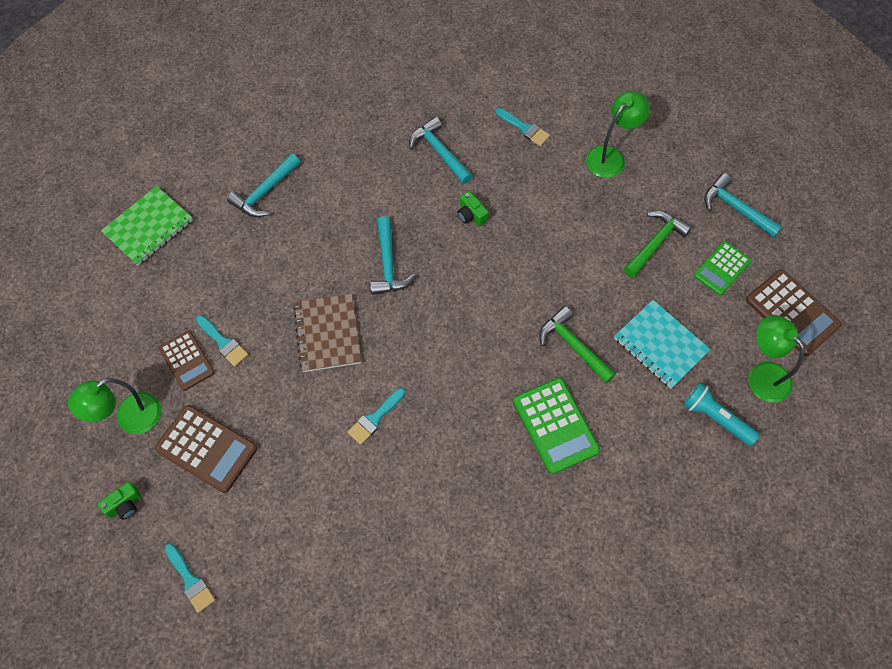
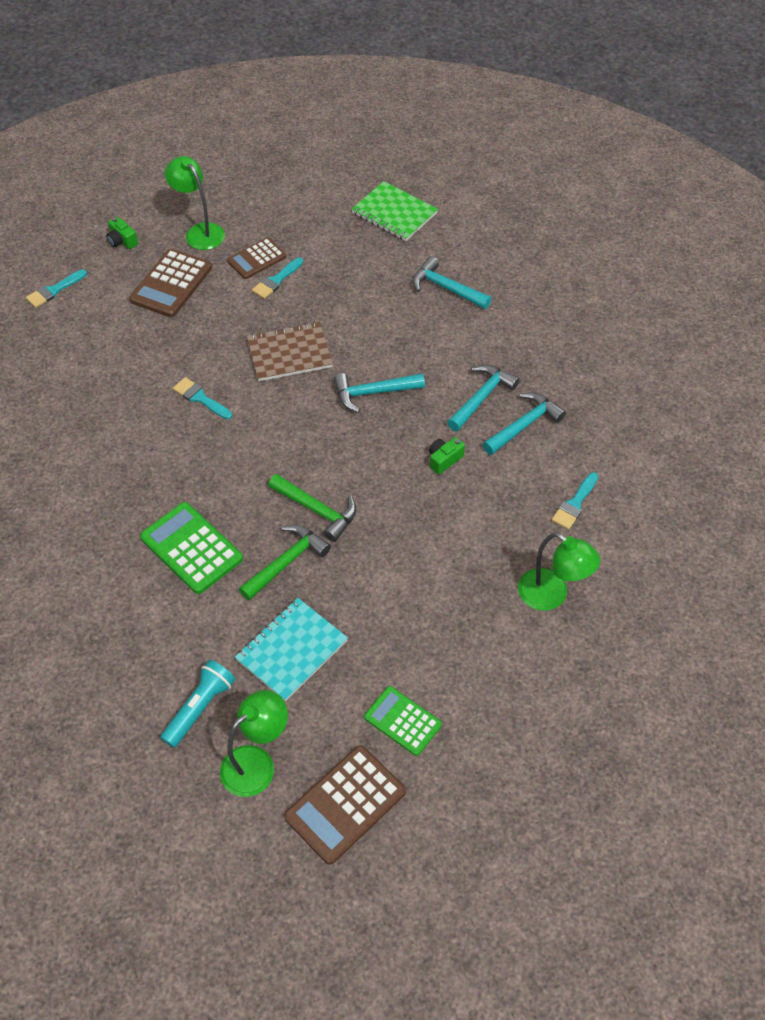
camera: 85 degrees right, 10 degrees down
(555, 425) = (191, 548): green calculator -> green calculator turned 75 degrees clockwise
(655, 243) = (431, 646): green hammer -> green hammer (317, 510)
(735, 208) = (496, 741): turquoise hammer -> turquoise hammer (482, 397)

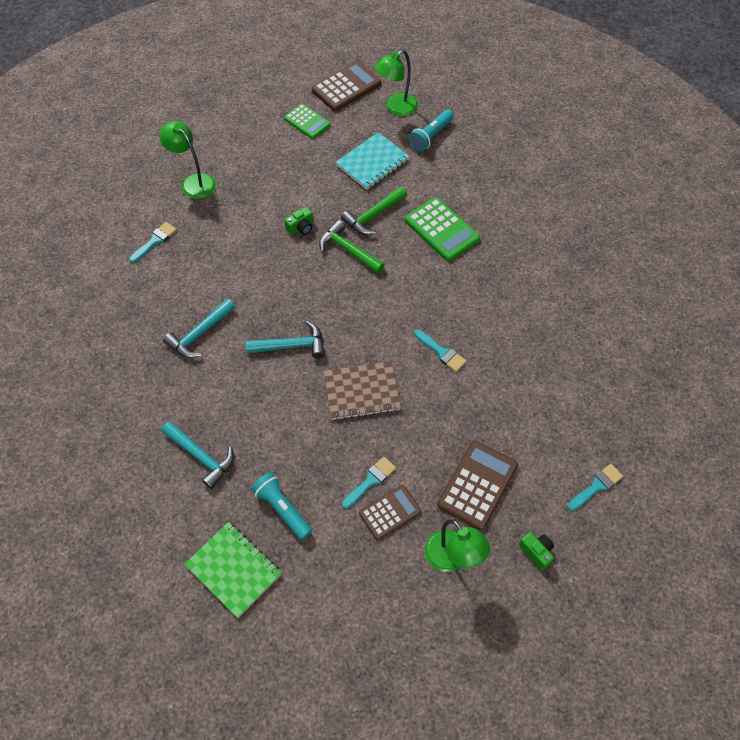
camera: 175 degrees left, 5 degrees up
(358, 255) = (282, 509): none -> turquoise flashlight
(444, 459) = (244, 282): green camera -> green camera (301, 227)
(524, 425) = (171, 306): turquoise hammer -> none

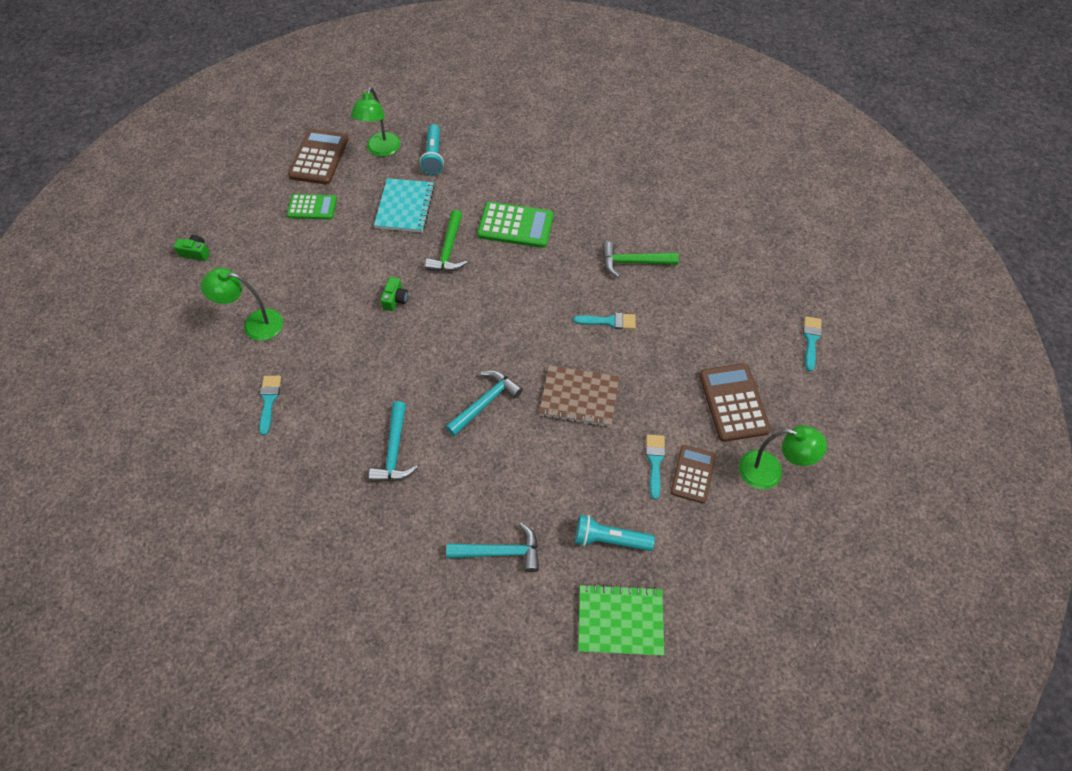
camera: 40 degrees left, 0 degrees up
(348, 250) = (455, 291): green hammer -> green hammer (633, 262)
(362, 392) = (579, 397): brown notebook -> brown notebook turned 60 degrees clockwise
(536, 552) = (819, 419): green camera -> green camera (196, 253)

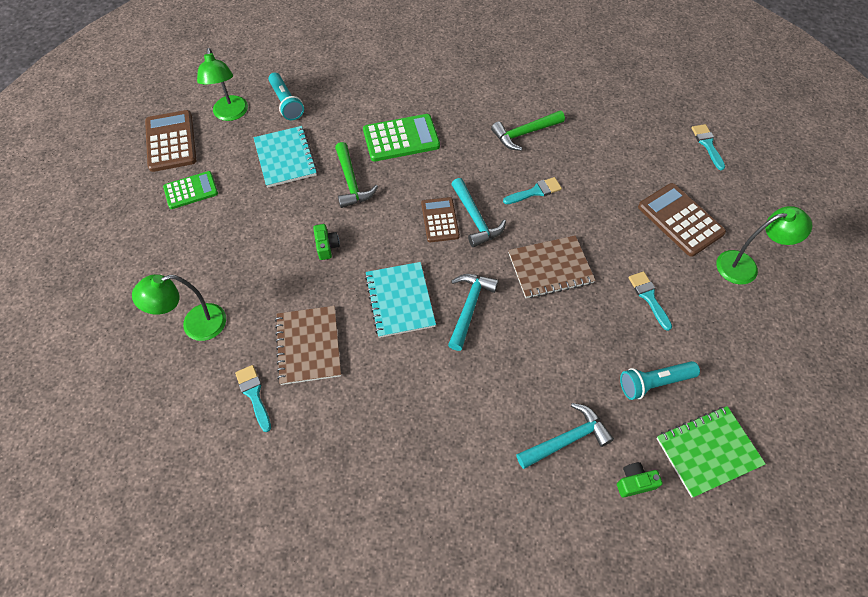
camera: 25 degrees left, 0 degrees up
(196, 253) = (89, 279): green camera -> green camera (634, 482)
(333, 379) = (308, 346): none -> brown notebook
(394, 451) = (411, 389): turquoise hammer -> turquoise hammer (475, 219)
(429, 372) = (400, 300): none -> turquoise notebook
(692, 474) = (686, 294): brown calculator -> brown calculator (440, 220)

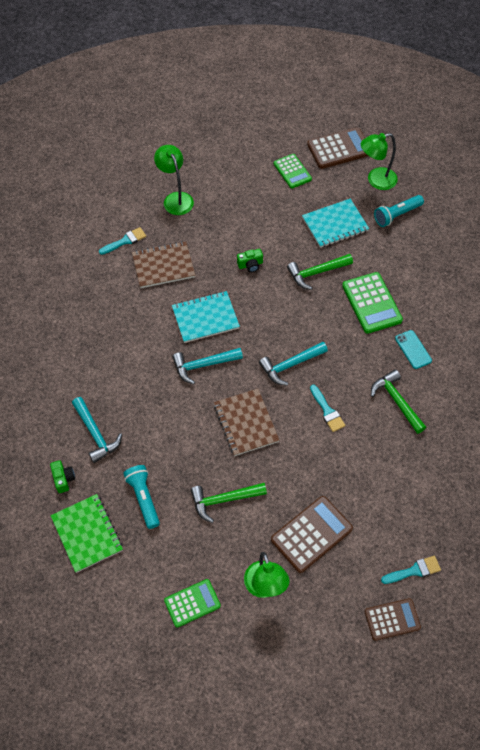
camera: 85 degrees right, 0 degrees up
(440, 220) = (286, 339): brown calculator -> brown calculator (392, 619)
(463, 113) = (413, 349): none -> turquoise phone
(469, 307) = (203, 365): turquoise hammer -> turquoise hammer turned 150 degrees clockwise
(649, 297) = (223, 500): turquoise brush -> green hammer
(775, 336) = (192, 603): none -> green calculator

